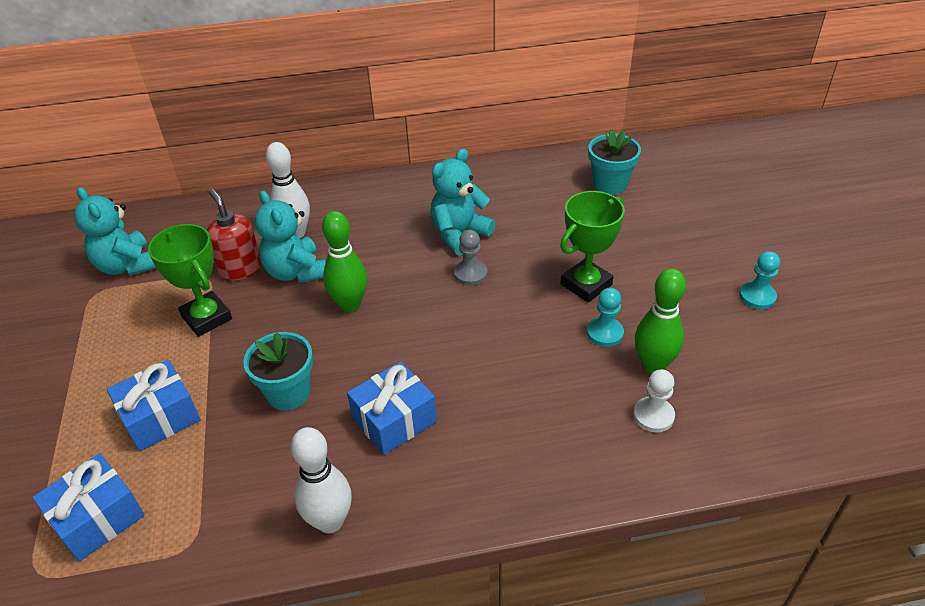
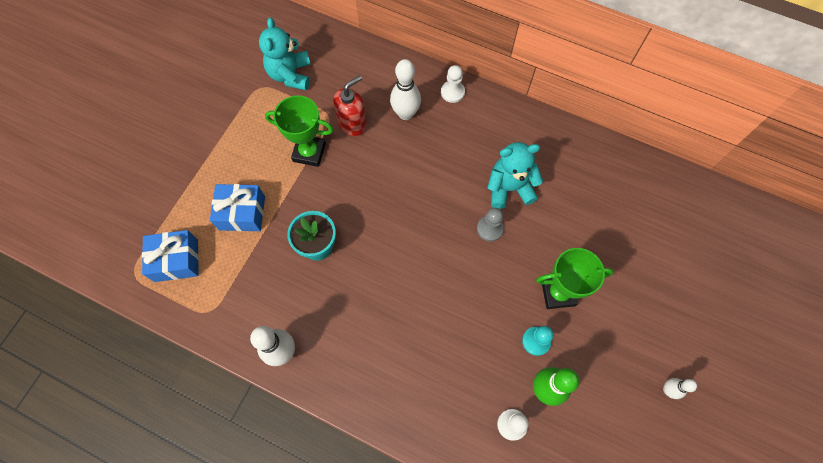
camera: 35 degrees right, 25 degrees up
(207, 318) = (309, 152): green trophy -> green trophy turned 75 degrees counterclockwise
(240, 269) = (352, 124): red soap dispenser -> red soap dispenser turned 45 degrees clockwise
(296, 272) = (383, 150): turquoise teddy bear -> none
(332, 194) = (452, 92): none -> white pawn
(350, 305) = (397, 201): green bowling pin -> none
(394, 420) = (361, 310): blue gift -> none
(610, 184) = (655, 214): turquoise flower pot -> none
(757, 296) = (667, 390): turquoise pawn -> white bowling pin

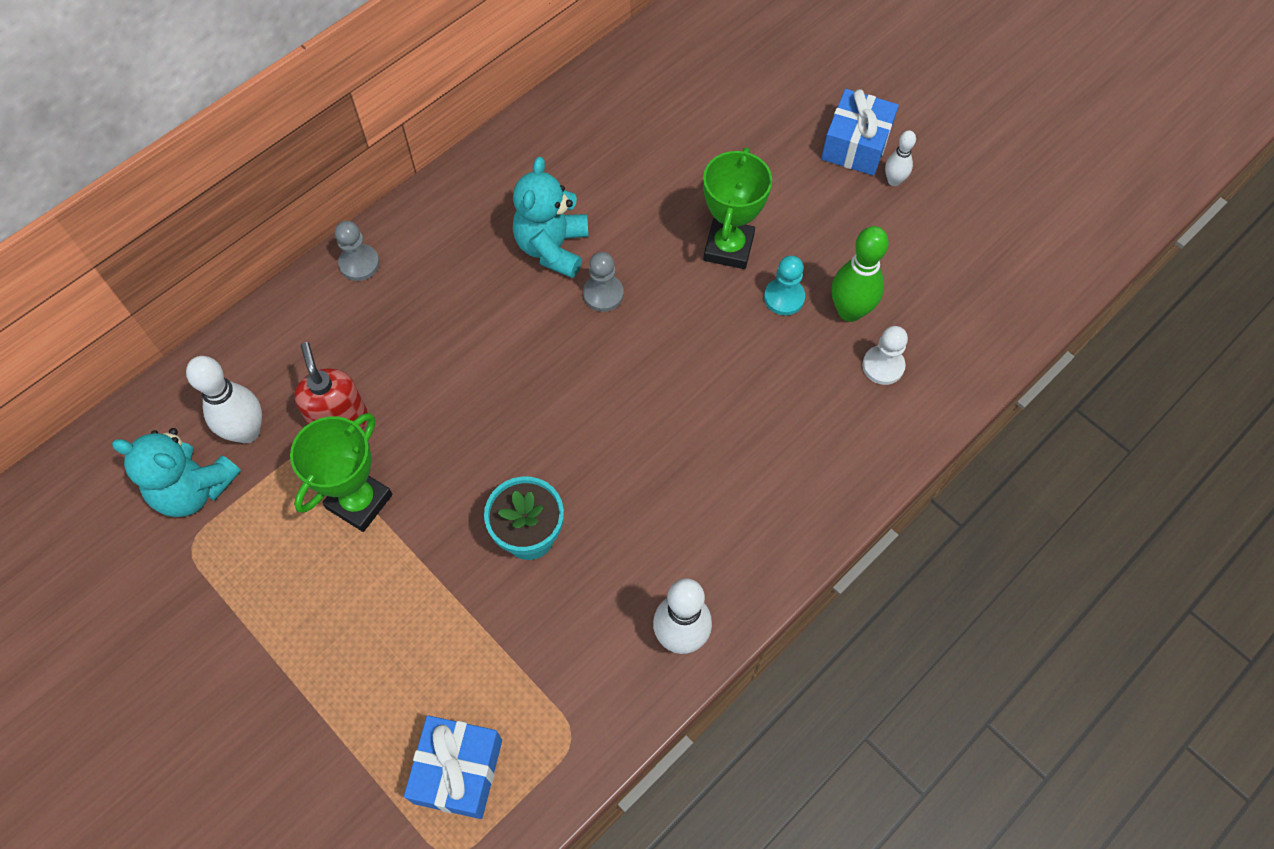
camera: 70 degrees left, 5 degrees down
(242, 213) = (419, 638): blue gift -> blue gift (856, 145)
(405, 114) = (362, 339): white bowling pin -> white bowling pin (247, 431)
(452, 92) = (359, 263): white pawn -> grey pawn

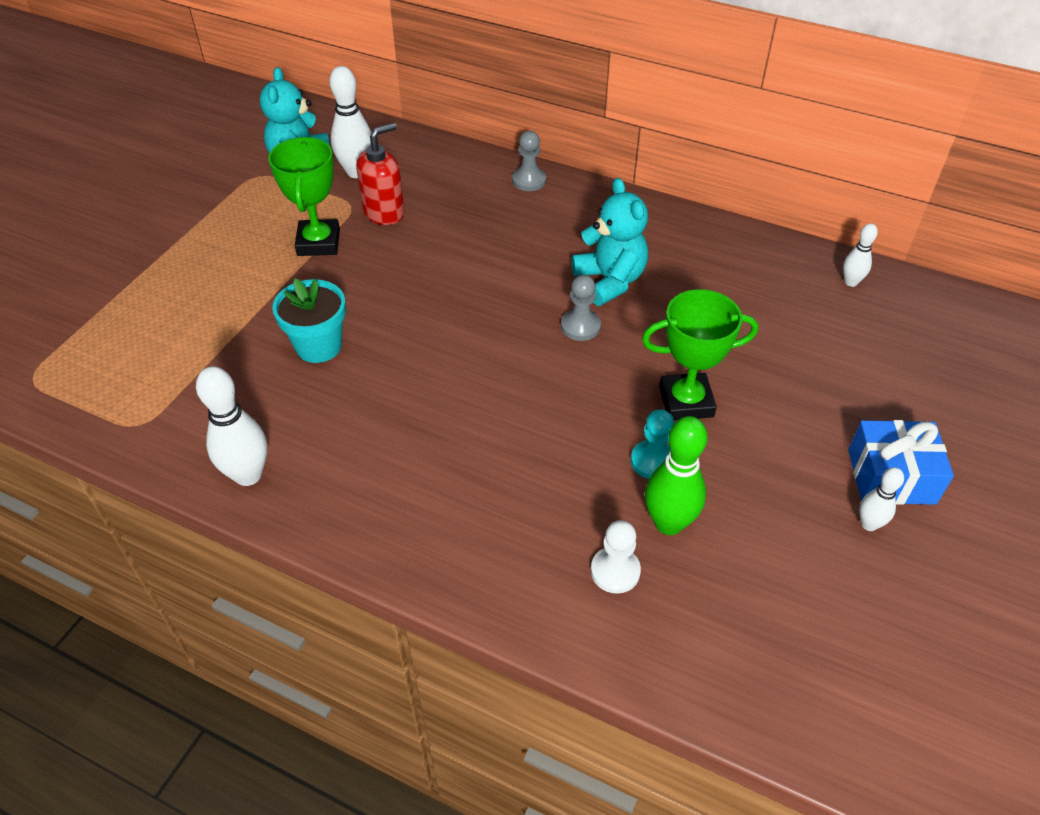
camera: 70 degrees right, 15 degrees down
(359, 501) = (318, 243): green trophy -> green trophy turned 75 degrees clockwise
(458, 771) = (101, 363): blue gift -> none
(552, 248) = (610, 281): turquoise teddy bear -> turquoise teddy bear turned 75 degrees clockwise
(639, 67) = (851, 282): none -> white bowling pin

